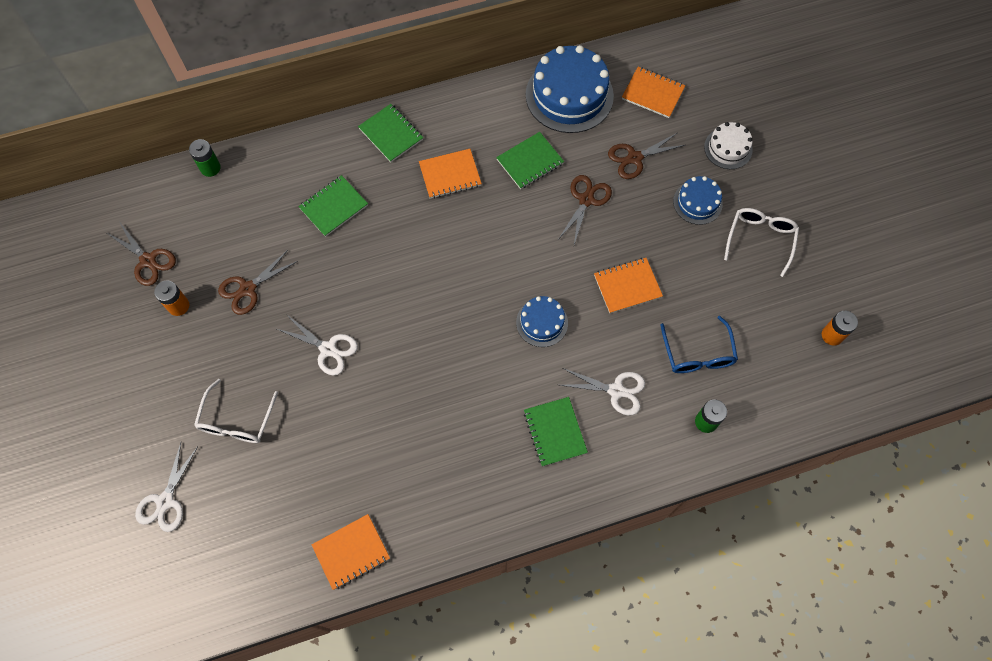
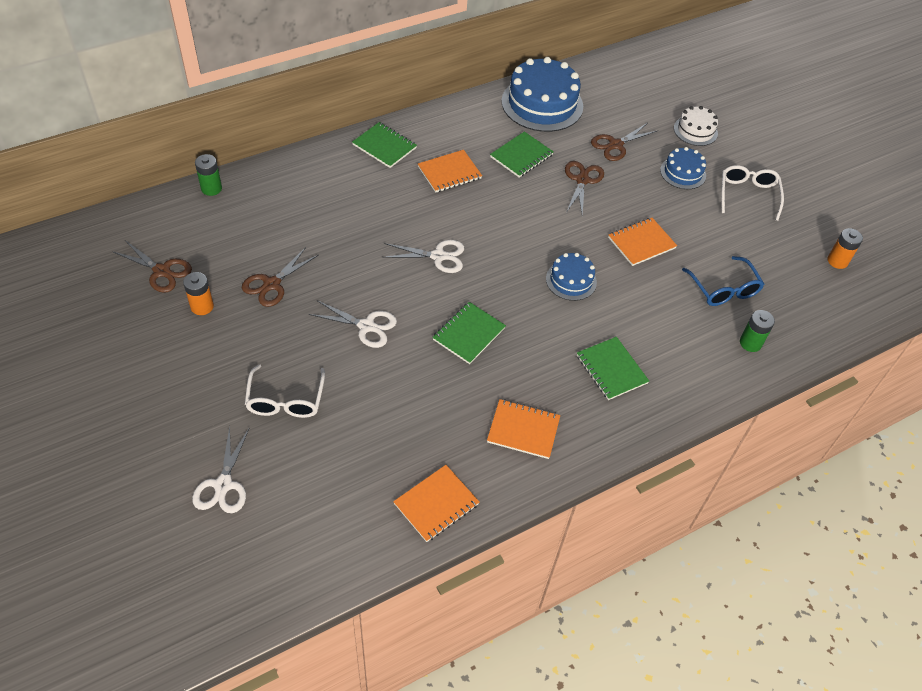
camera: 15 degrees left, 15 degrees down
(333, 207) = (343, 208): green notebook -> green notebook (468, 334)
(616, 390) = (658, 328): white scissors -> white scissors (438, 256)
(653, 93) = (616, 96): orange notebook -> orange notebook (523, 430)

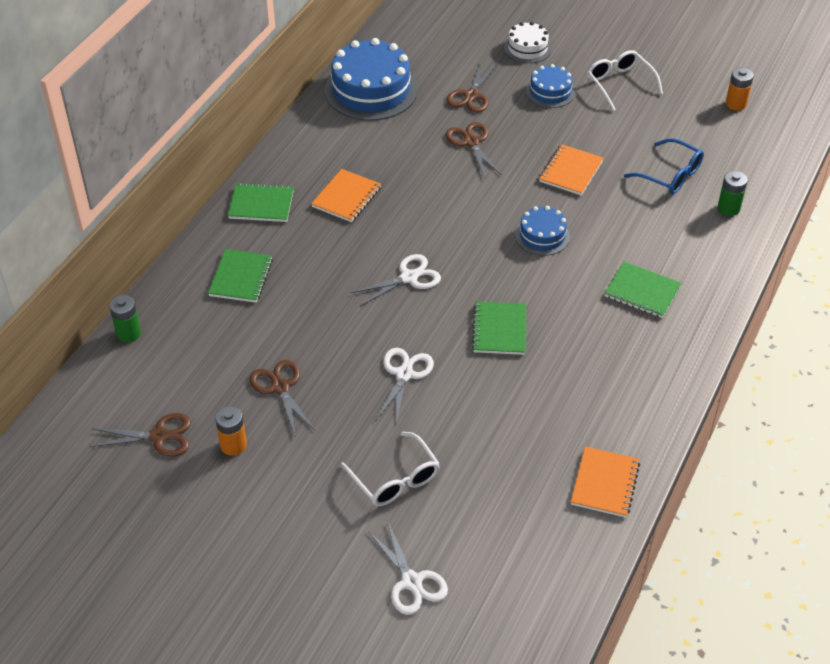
camera: 30 degrees left, 5 degrees down
(272, 284) = (280, 387): brown scissors -> brown scissors turned 150 degrees clockwise
(366, 326) = (404, 374): white scissors -> white scissors turned 60 degrees counterclockwise
(521, 156) = (397, 148): green notebook -> green notebook (241, 277)
(523, 430) = (618, 382): orange notebook -> none

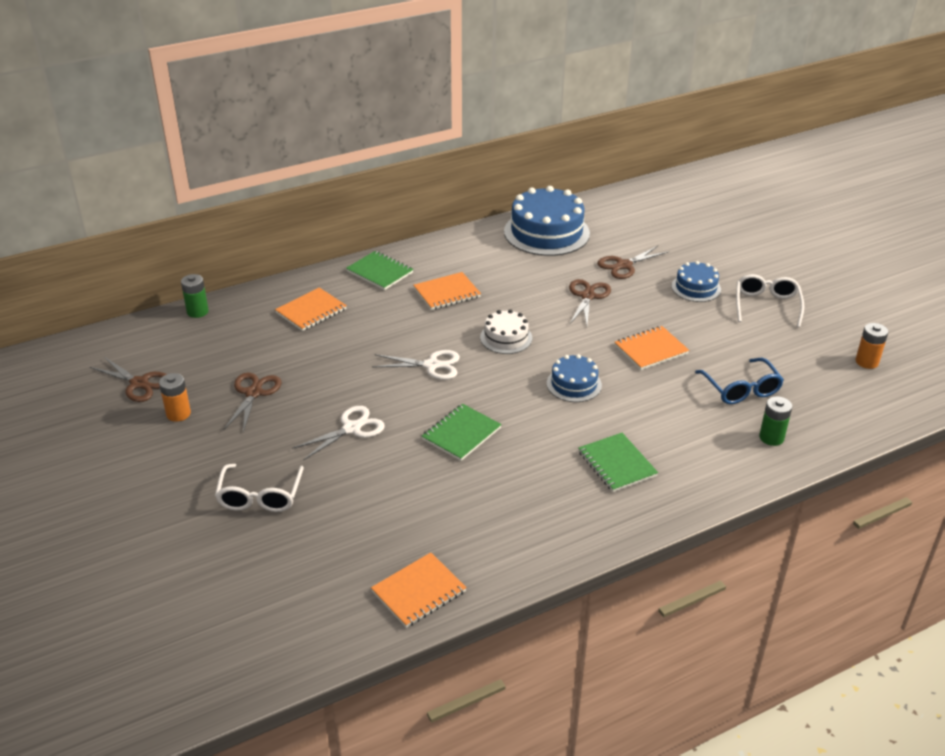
camera: 35 degrees right, 10 degrees down
(241, 277) = (311, 311): green notebook -> orange notebook
(411, 582) = (186, 575): white scissors -> none
(527, 48) = (709, 251): white cake -> white cake (506, 338)

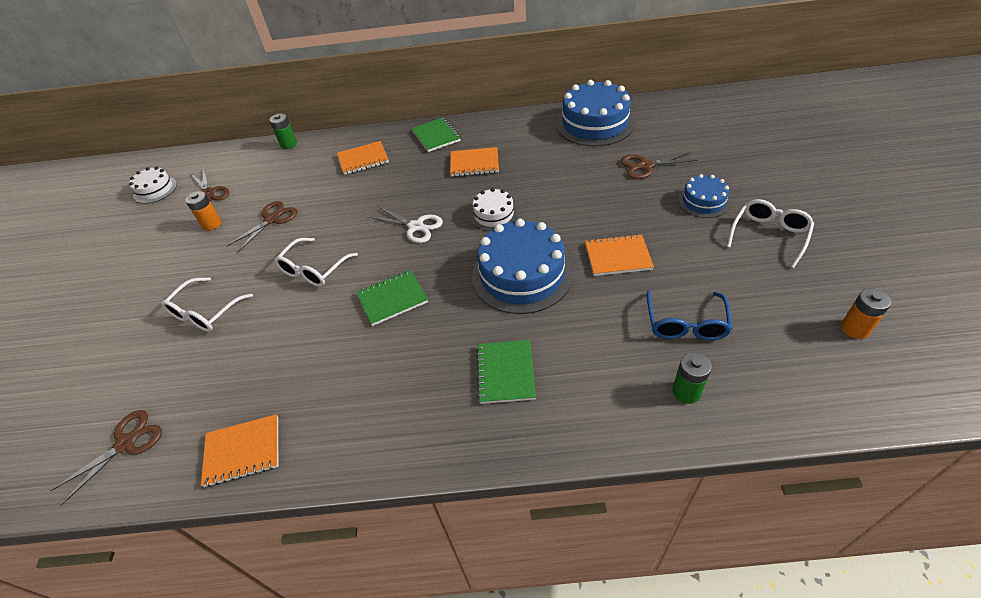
camera: 30 degrees right, 10 degrees up
(55, 394) = (155, 190): none -> white cake
(351, 428) = (314, 269): white scissors -> white glasses
(574, 384) = (522, 275): blue cake -> blue cake, size x1.88
(587, 296) = (592, 190): brown scissors -> brown scissors (126, 443)

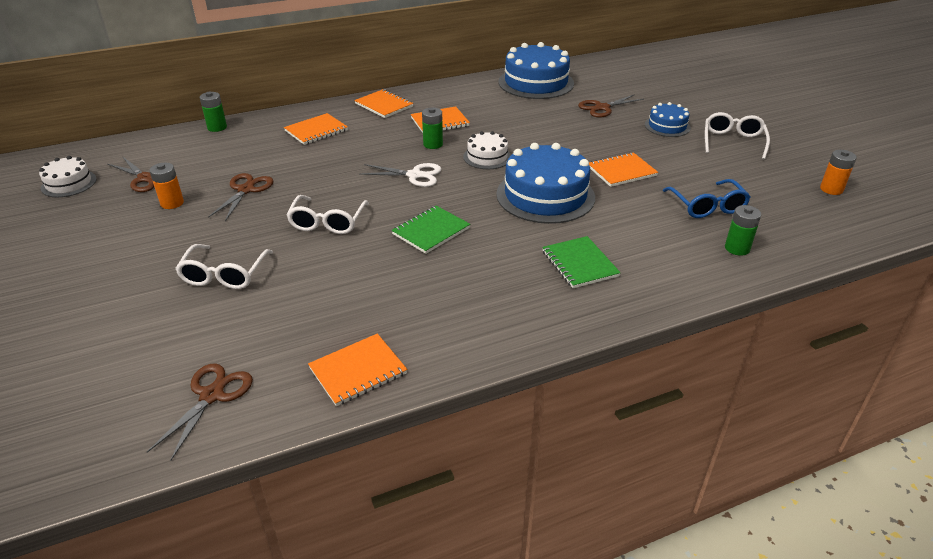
camera: 25 degrees left, 10 degrees down
(436, 136) = (384, 105): green notebook -> orange notebook
(453, 191) = (433, 144): none -> green battery

